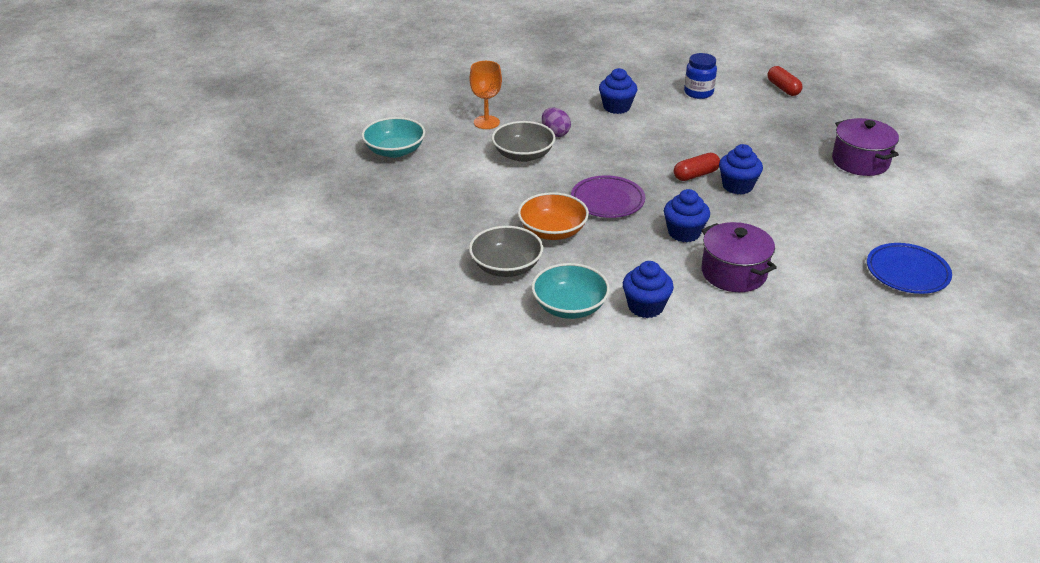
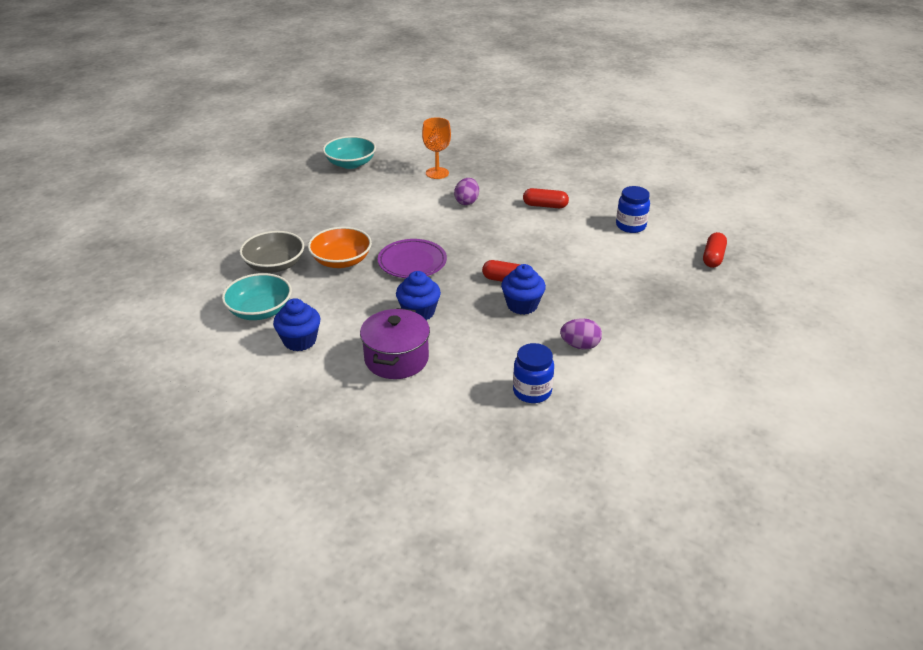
camera: 45 degrees right, 0 degrees up
(523, 155) = (419, 205): grey bowl -> none
(616, 107) = (545, 206): blue cupcake -> red capsule
(818, 191) = (580, 345): none -> purple egg
(848, 237) = (532, 391): none -> blue jar
(860, 162) = (664, 346): purple pot -> none
(907, 272) = (525, 447): blue plate -> none

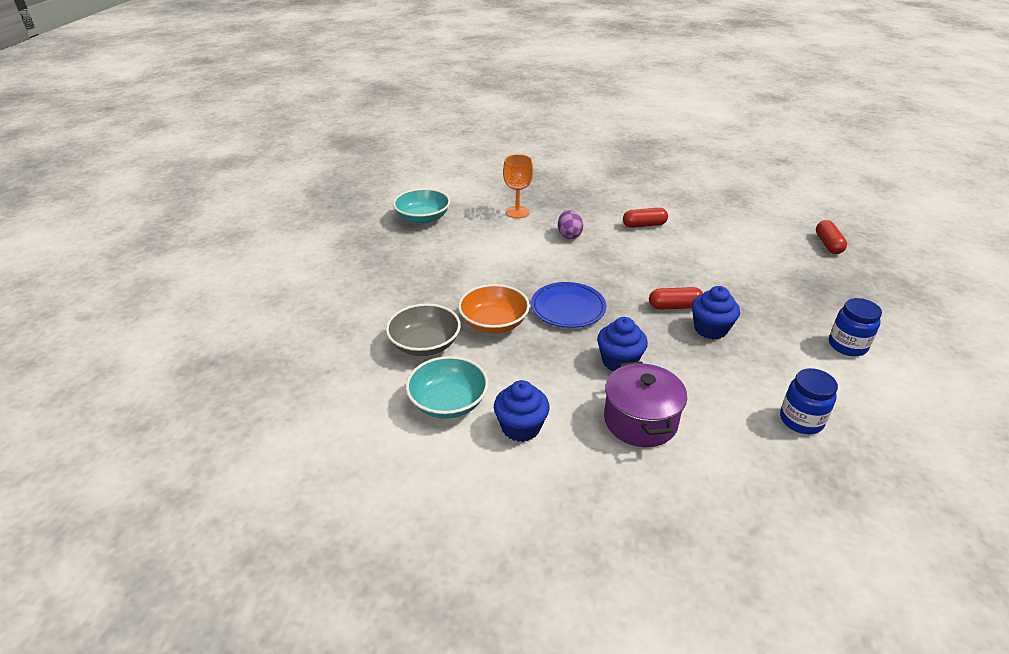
camera: 20 degrees left, 0 degrees up
(412, 262) = (568, 308): purple plate -> blue plate
(580, 345) = (799, 358): purple egg -> none
(630, 226) = (734, 229): blue jar -> blue jar (847, 345)

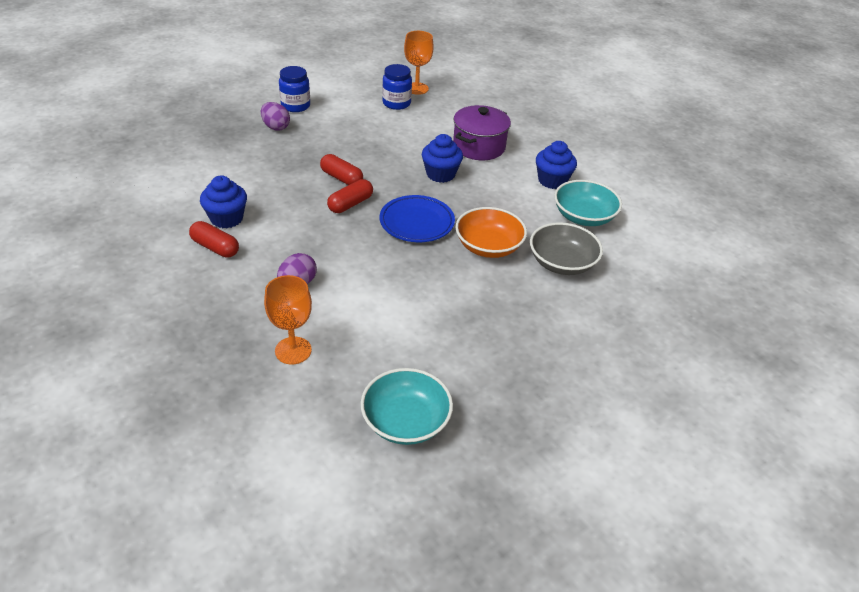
camera: 140 degrees left, 5 degrees up
(710, 329) = (349, 155): blue cupcake -> blue cupcake (227, 218)
(805, 314) = (276, 127): none -> purple egg
(828, 244) = (139, 143): red capsule -> red capsule (350, 204)
(834, 464) = (416, 88): none -> orange goblet

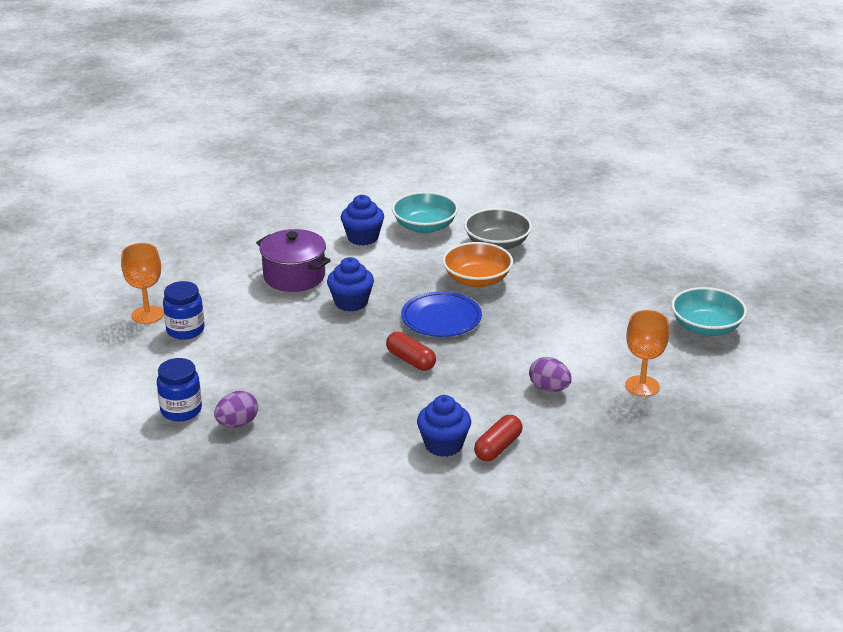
camera: 85 degrees left, 10 degrees down
(341, 178) = (359, 368): red capsule -> none

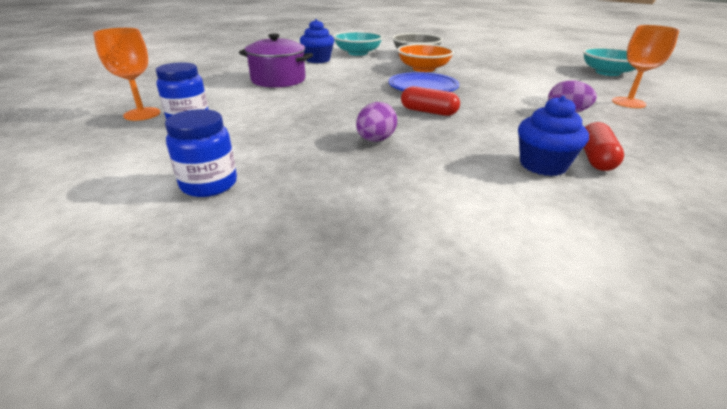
camera: 20 degrees left, 0 degrees up
(237, 423) = (292, 185): purple egg -> purple egg (375, 140)
(351, 302) = (339, 87): blue cupcake -> none

